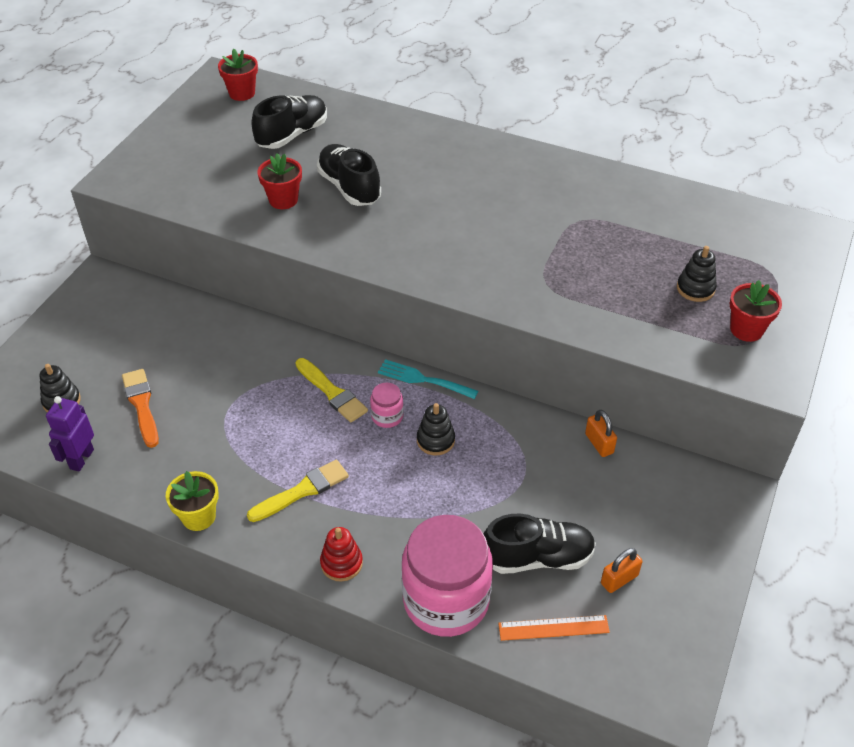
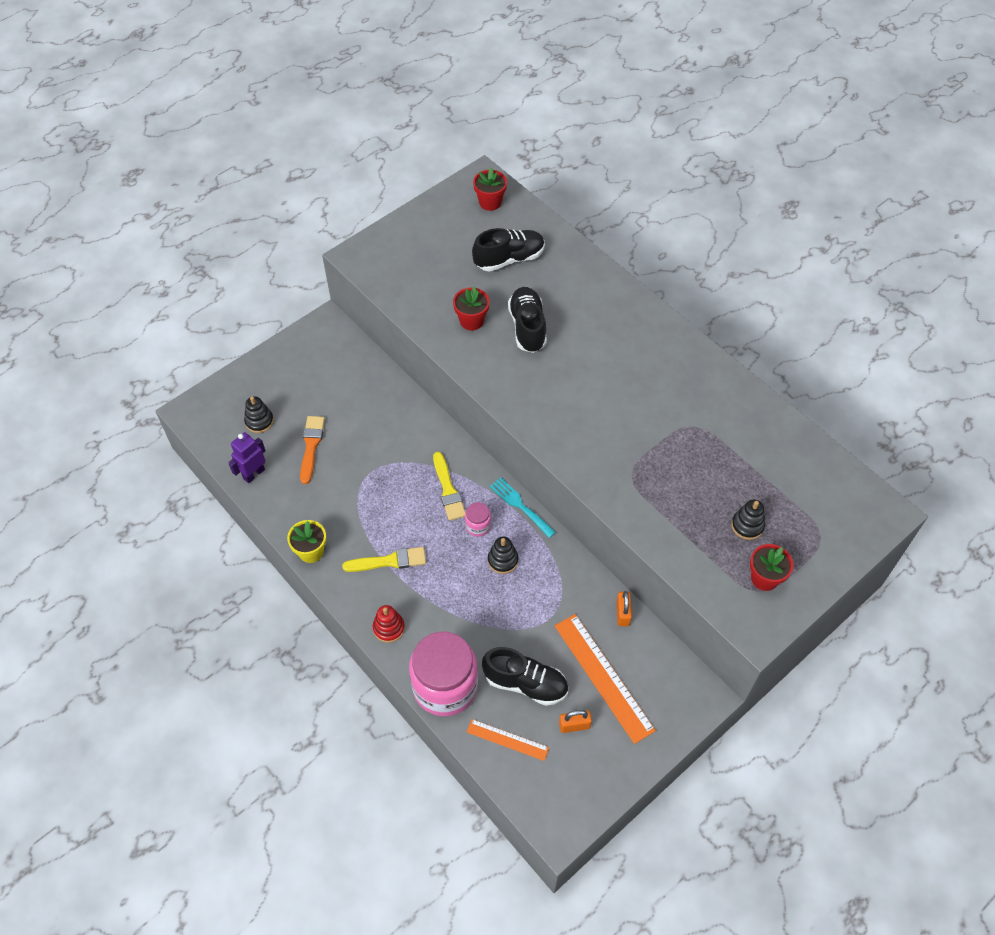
camera: 25 degrees right, 10 degrees up
(619, 515) = (603, 677): none -> orange ruler

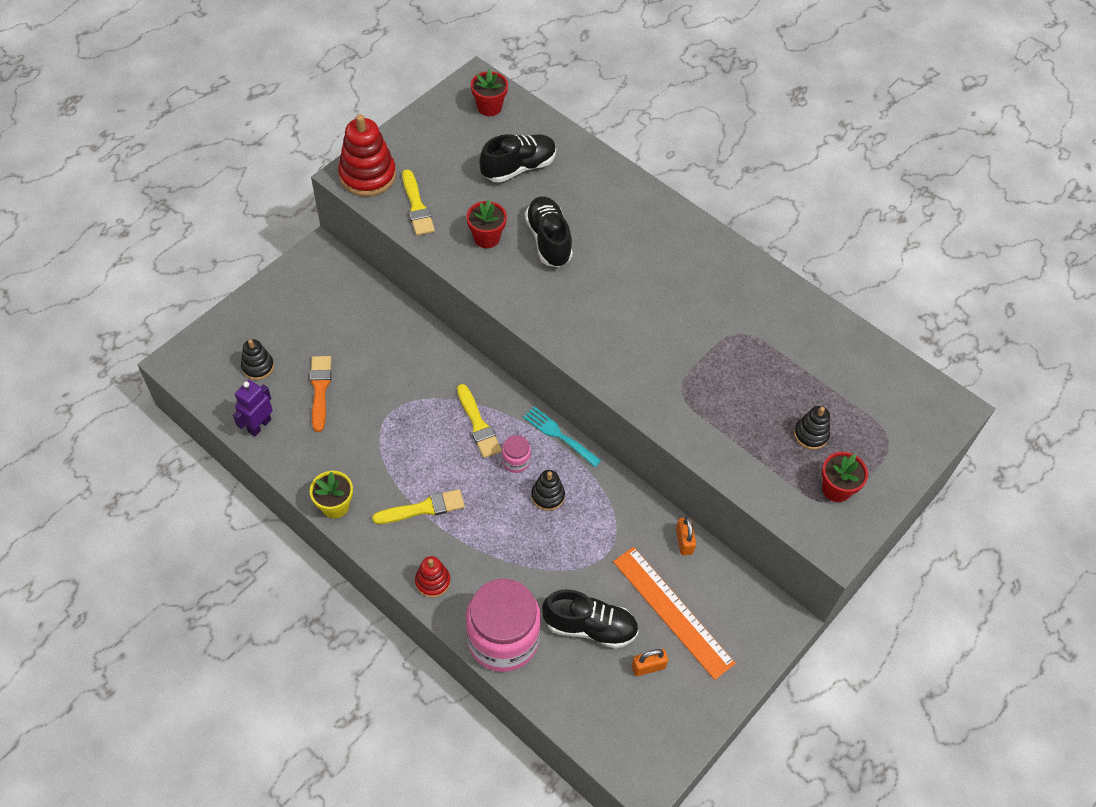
camera: 10 degrees left, 0 degrees up
(372, 257) = (367, 175): none -> red stacking toy
(412, 288) = (417, 206): none -> yellow brush
(507, 739) = (578, 690): orange ruler -> none

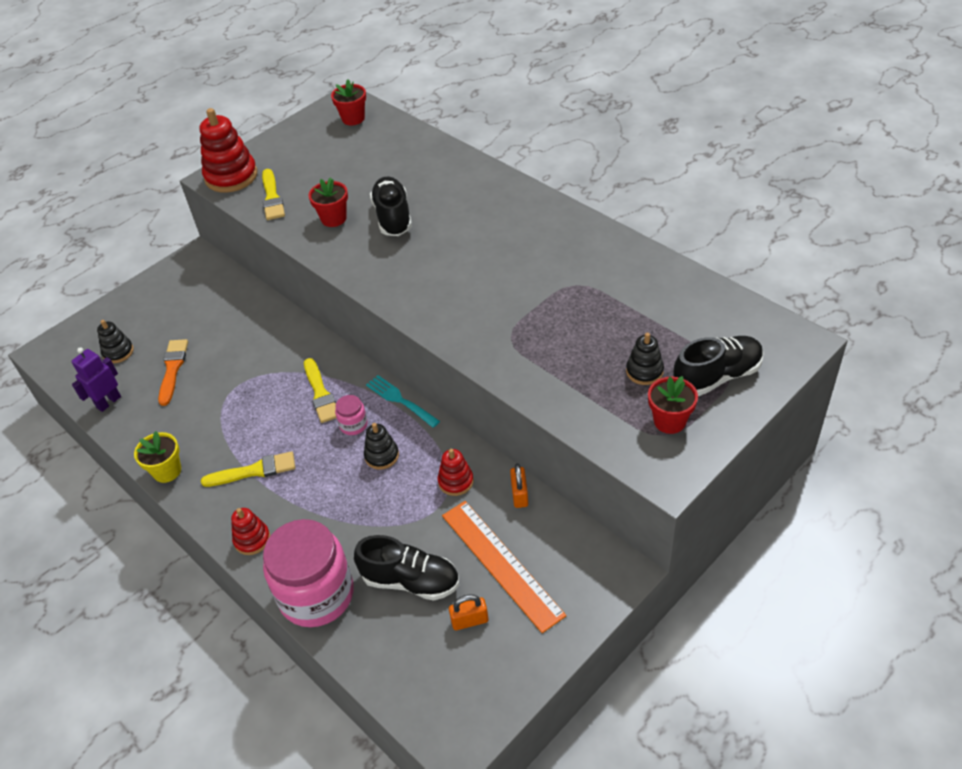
camera: 10 degrees right, 10 degrees down
(518, 167) = (373, 162): black shoe -> black shoe (717, 376)
(622, 526) = (456, 481): none -> red stacking toy

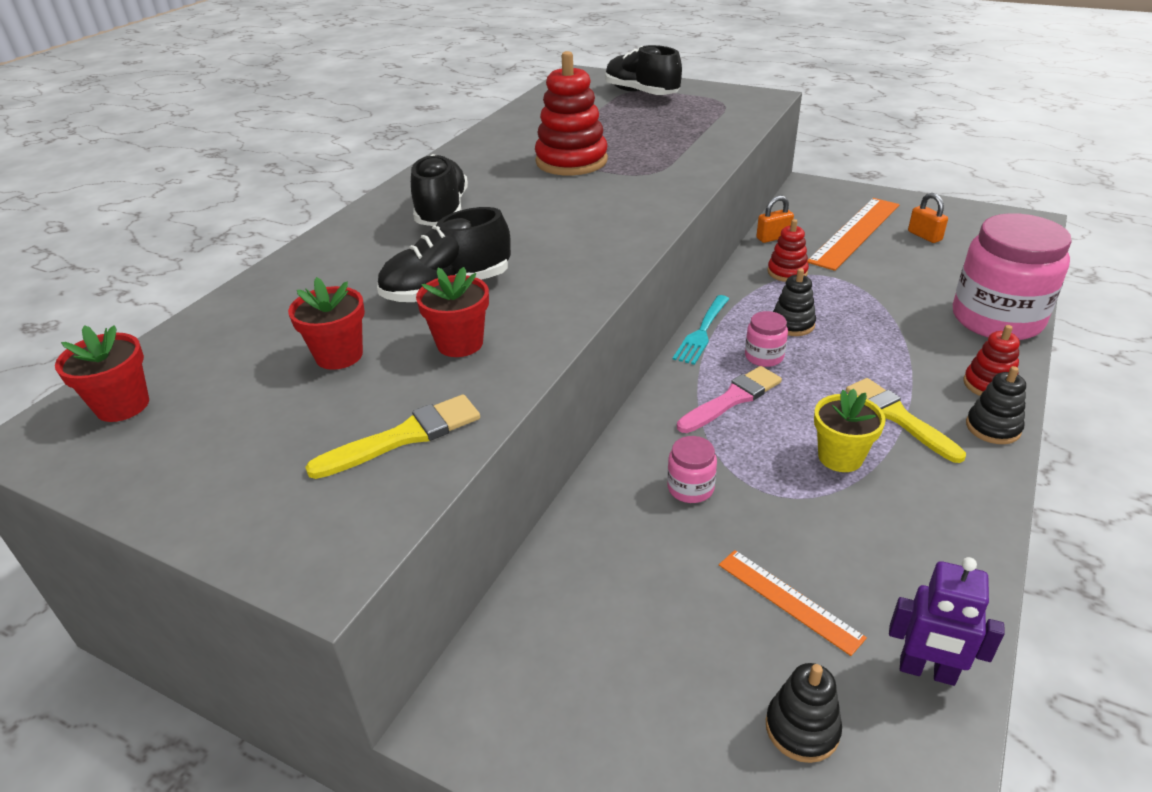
camera: 110 degrees left, 10 degrees down
(167, 471) = (979, 509): yellow flower pot -> yellow flower pot (840, 457)
(173, 369) = (789, 600): orange brush -> orange ruler
(231, 176) = (323, 532): red stacking toy -> red stacking toy (571, 161)
(262, 353) = (690, 488): none -> pink jar
(320, 393) = (732, 399): yellow brush -> pink brush
(411, 581) = (920, 271): black shoe -> black shoe (442, 211)
(644, 371) = (654, 115): black stacking toy -> black stacking toy (993, 427)
(669, 421) = (706, 102): red flower pot -> red flower pot (339, 355)

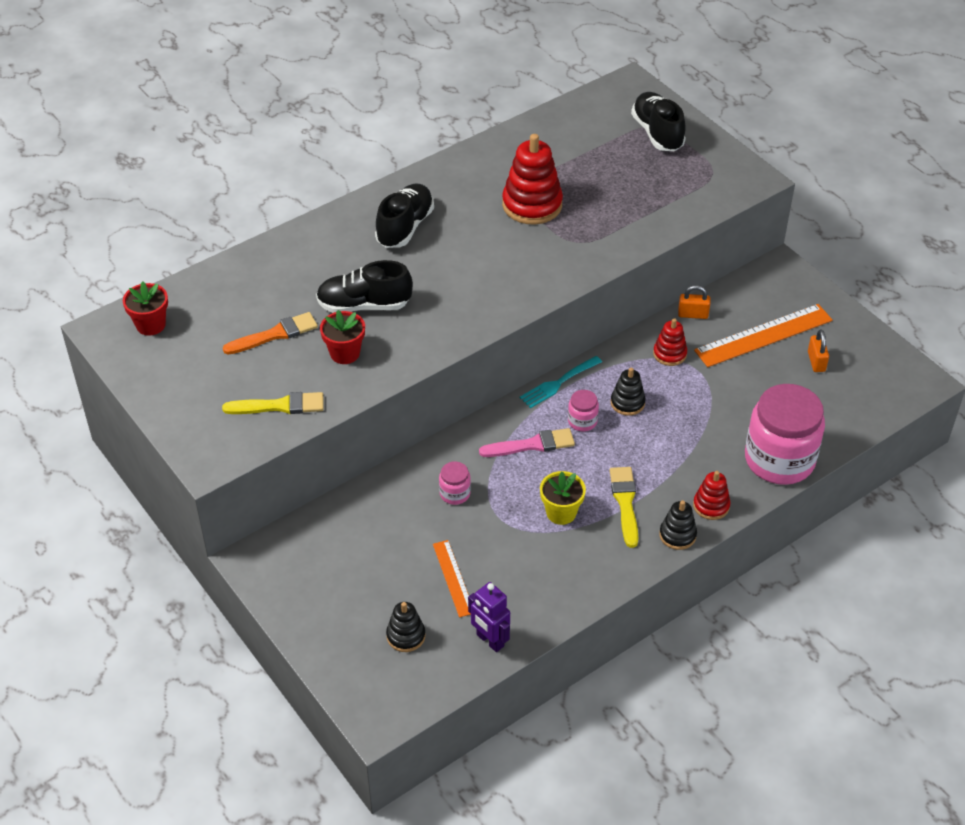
camera: 25 degrees right, 10 degrees up
(339, 355) = (275, 334): red flower pot -> orange brush

